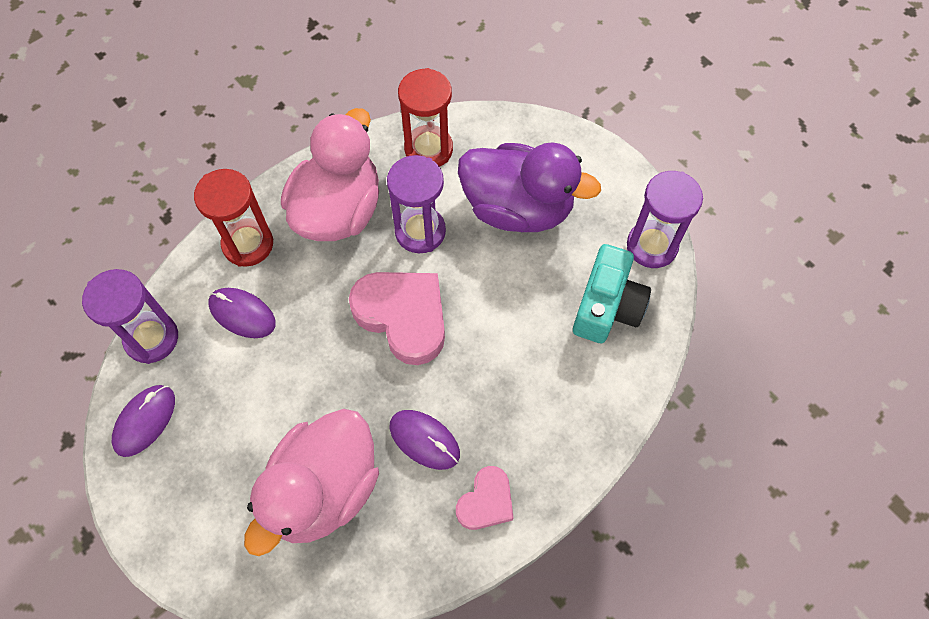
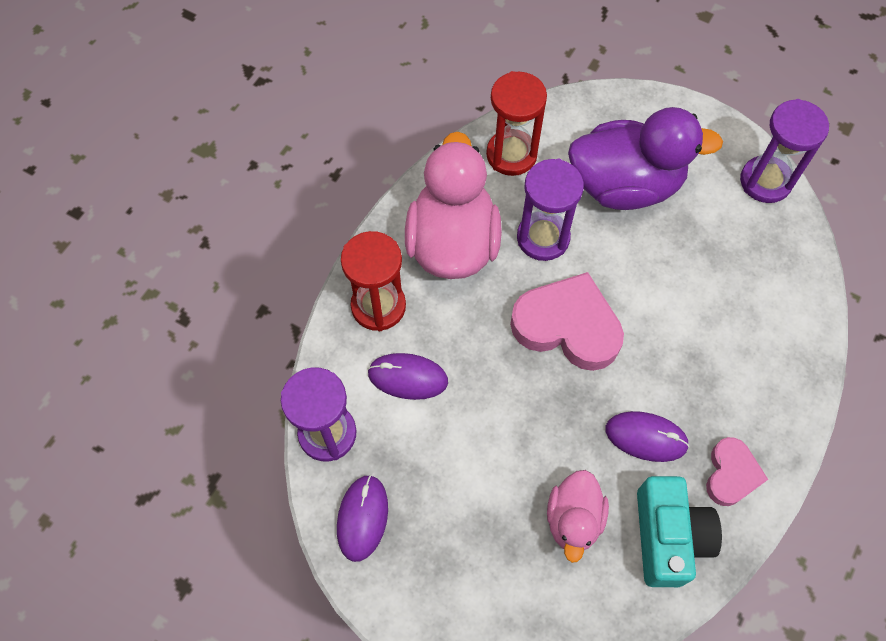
camera: 20 degrees left, 0 degrees up
(323, 489) = (573, 520): pink duck -> pink duck, size x0.56
(607, 306) = (752, 252): turquoise camera -> turquoise camera (668, 537)

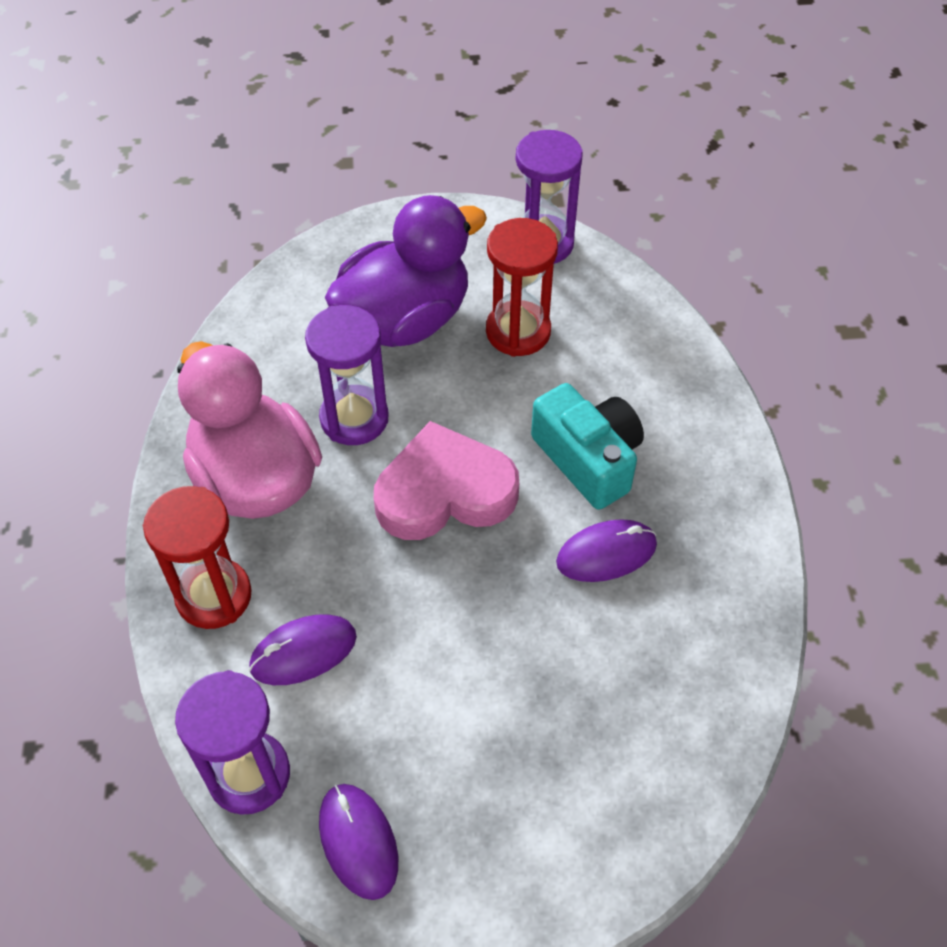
camera: 35 degrees left, 10 degrees down
(511, 155) = (259, 353): red hourglass -> red hourglass (518, 331)
(573, 520) = (594, 685): pink duck -> none
(668, 537) = (701, 638): turquoise camera -> turquoise camera (588, 459)
(731, 474) = (715, 537): pink heart -> none

